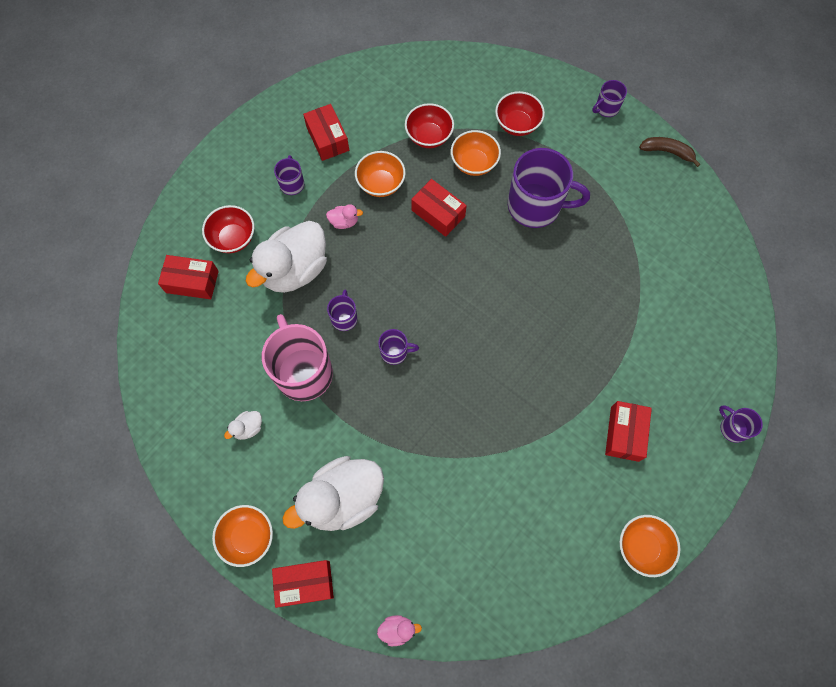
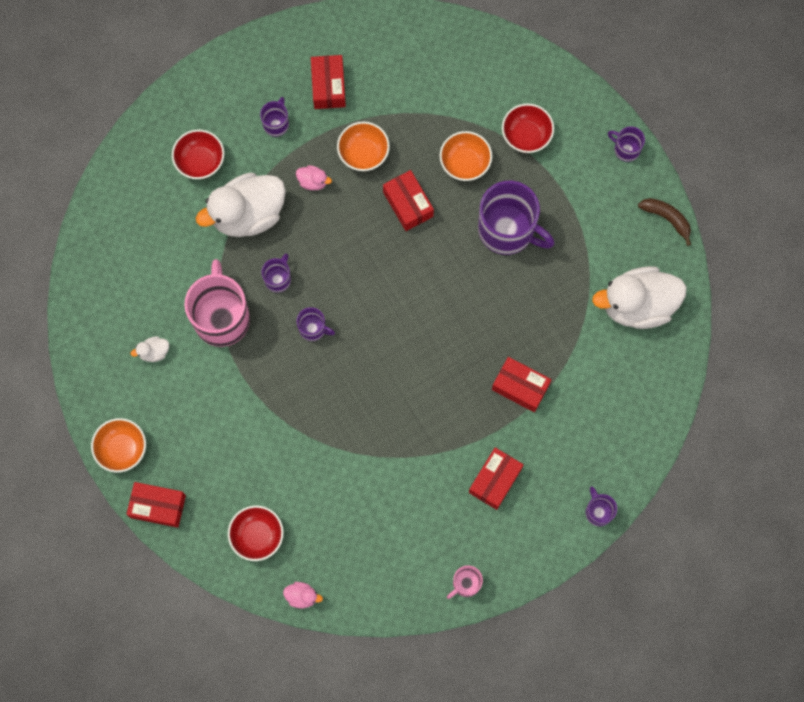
camera: 20 degrees right, 5 degrees up
(192, 282) = (147, 193): red box -> red box (520, 387)
(342, 498) = (216, 446): white duck -> white duck (637, 305)
(397, 629) = (223, 573): pink duck -> pink duck (302, 596)
(429, 136) = (431, 118): red bowl -> red bowl (257, 536)
(606, 108) = (626, 149): purple mug -> purple mug turned 45 degrees clockwise
(642, 546) = (465, 584): orange bowl -> pink mug

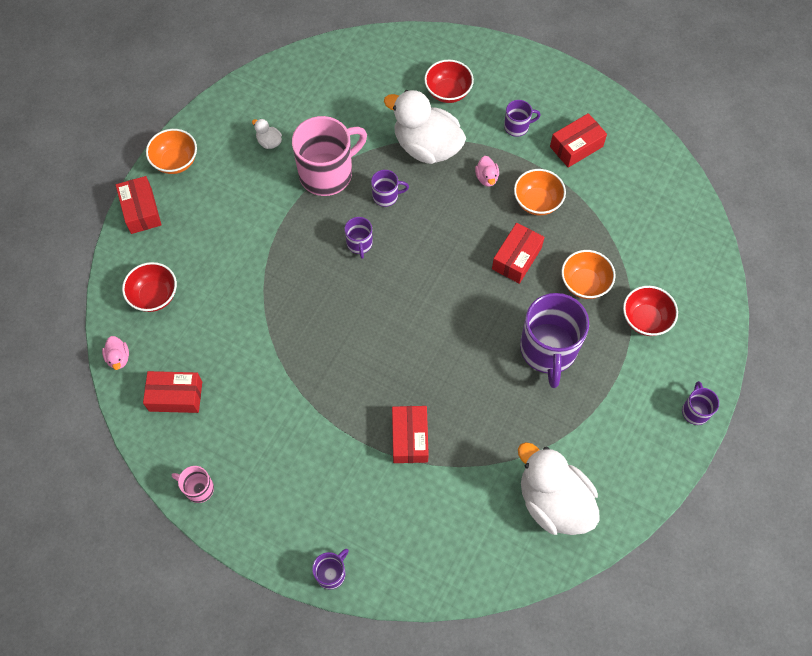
camera: 60 degrees right, 10 degrees down
(495, 480) = (309, 462): red box -> red box (175, 396)
(667, 218) = (655, 484): brown banana -> none

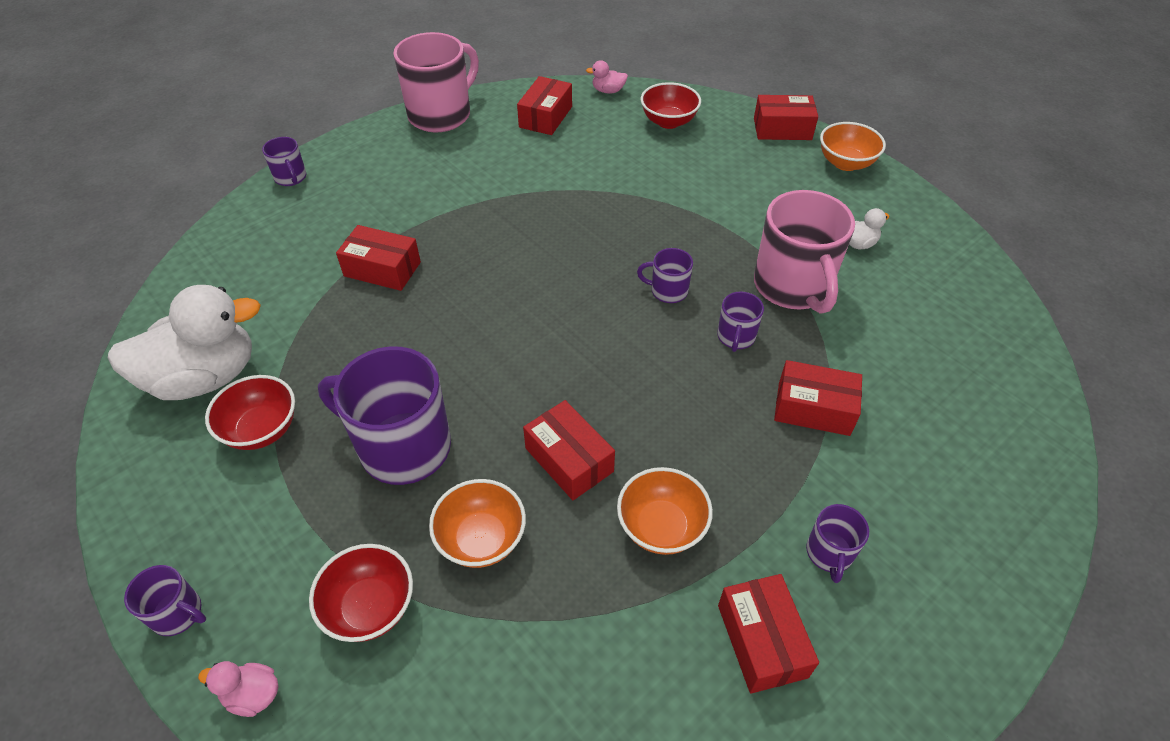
camera: 110 degrees right, 15 degrees down
(198, 488) = (441, 115): pink mug -> pink mug, size x2.11
(426, 147) = (813, 409): white duck -> red box
(448, 92) = (924, 471): red bowl -> red bowl (262, 429)
(486, 178) = (732, 470): pink duck -> pink duck (253, 695)

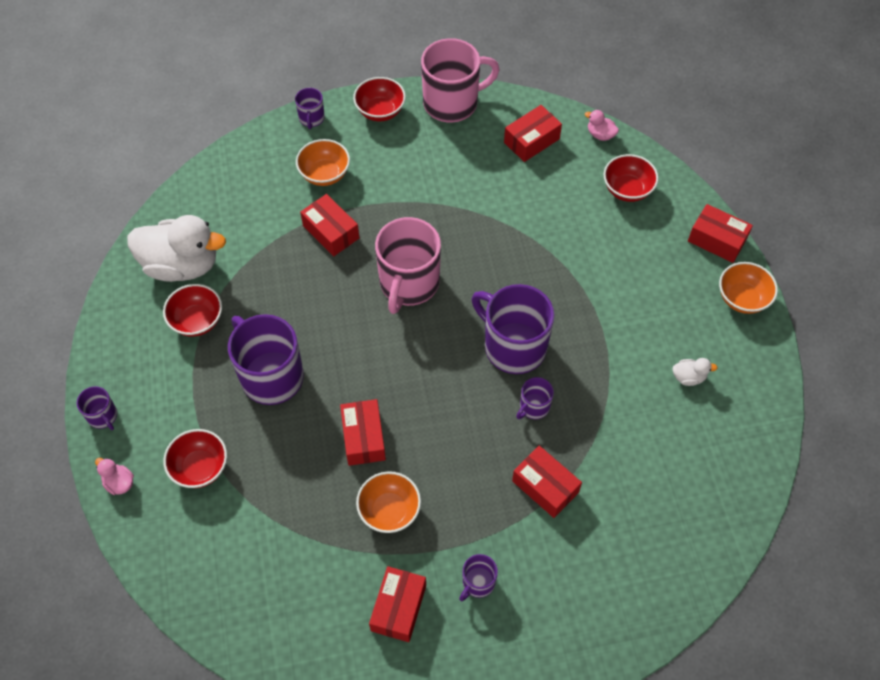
camera: 30 degrees right, 10 degrees up
(367, 146) = (380, 111): none -> red bowl
(481, 539) = (282, 460): orange bowl -> orange bowl (325, 174)
(668, 291) = (513, 346): purple mug -> purple mug, size x2.11
(792, 286) = (606, 388): pink mug -> pink mug (408, 283)

